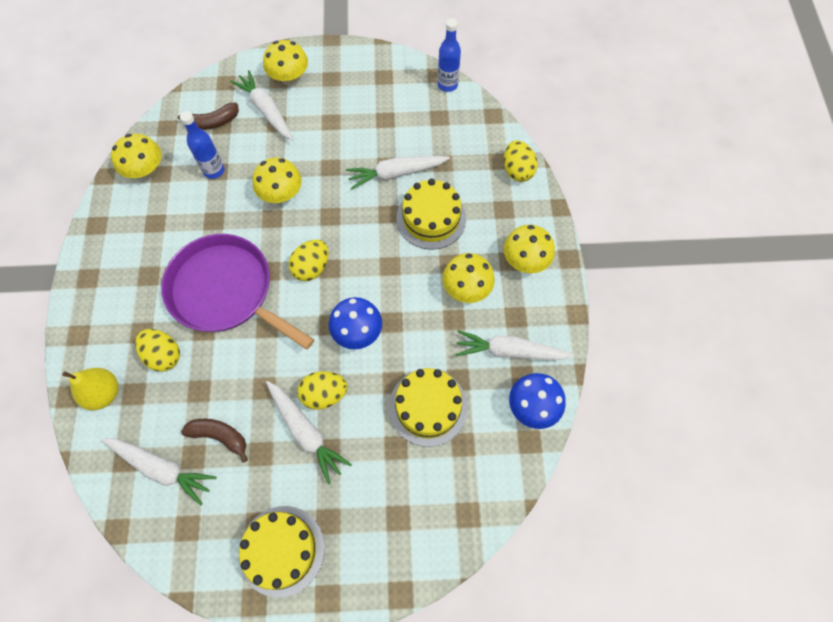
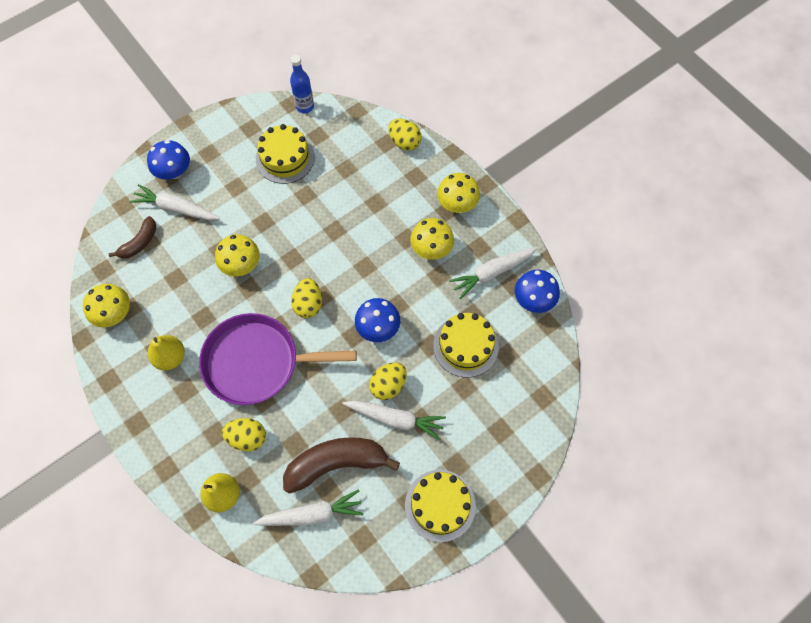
camera: 35 degrees left, 0 degrees up
(159, 238) = (170, 357): none -> yellow pear
(214, 170) = (172, 280): blue bottle -> none
(220, 436) = (336, 464): brown banana -> brown banana, size x1.81
(289, 77) = (174, 171): yellow mushroom -> blue mushroom
(396, 173) = (318, 197): white carrot -> none
(431, 218) = (369, 214): yellow cake -> yellow cake (285, 158)

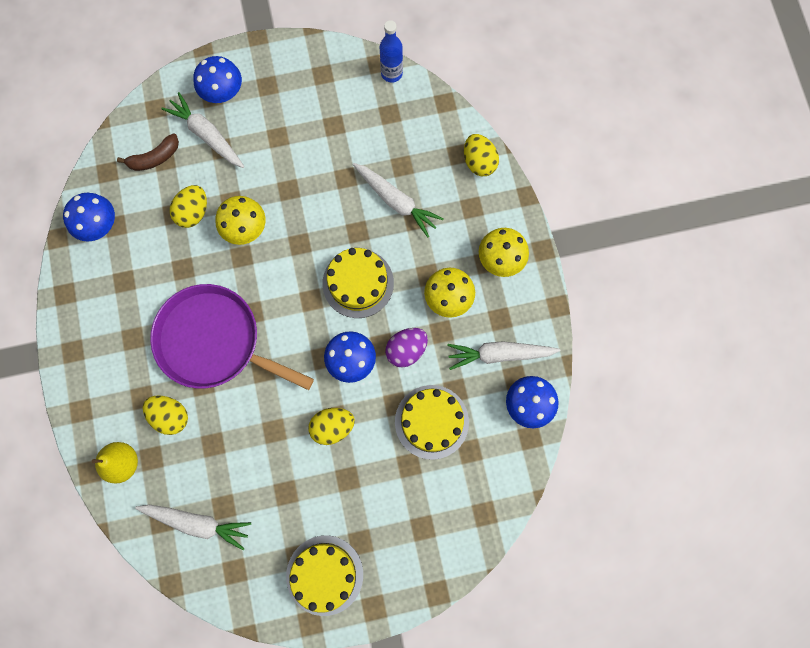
camera: 25 degrees right, 10 degrees up
(114, 313) = (98, 225): yellow mushroom -> blue mushroom
(170, 357) = (133, 297): yellow pear -> none
(285, 158) = (343, 125): yellow cake -> yellow cake (358, 283)
(308, 304) = (293, 302): yellow egg -> yellow egg (193, 212)
(336, 464) = (243, 484): brown banana -> none
(395, 419) = (323, 465): white carrot -> white carrot (396, 201)
(418, 301) = (406, 350): none -> purple egg

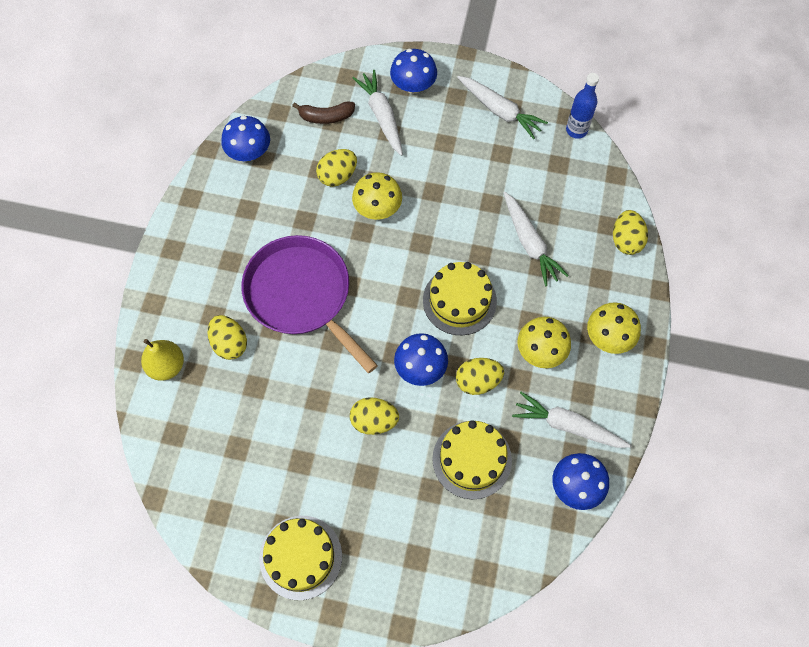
camera: 25 degrees right, 10 degrees down
(197, 523) = (206, 451): white carrot -> white carrot (499, 111)
(406, 350) = (478, 381): purple egg -> yellow egg

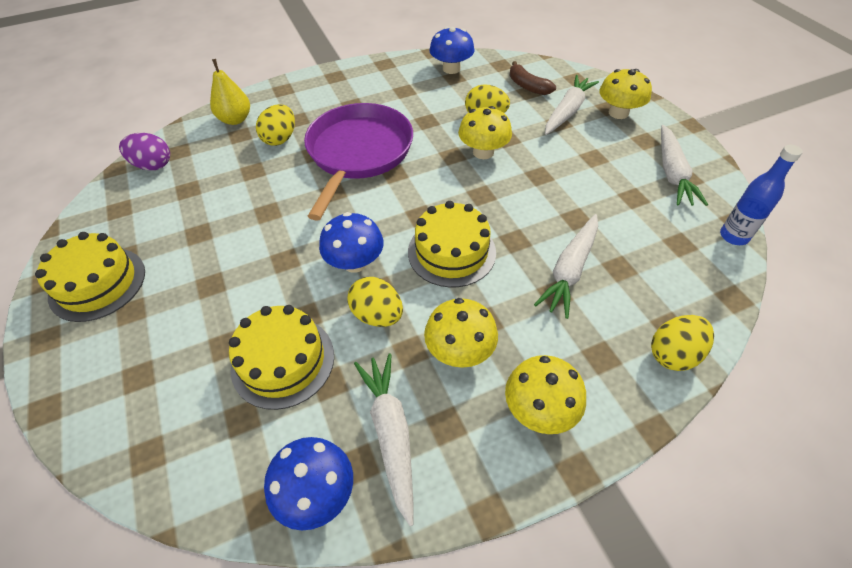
camera: 55 degrees right, 15 degrees down
(178, 463) = (153, 165): none -> purple egg
(374, 421) = (273, 259): yellow egg -> none
(413, 85) = (618, 113): blue mushroom -> yellow mushroom

